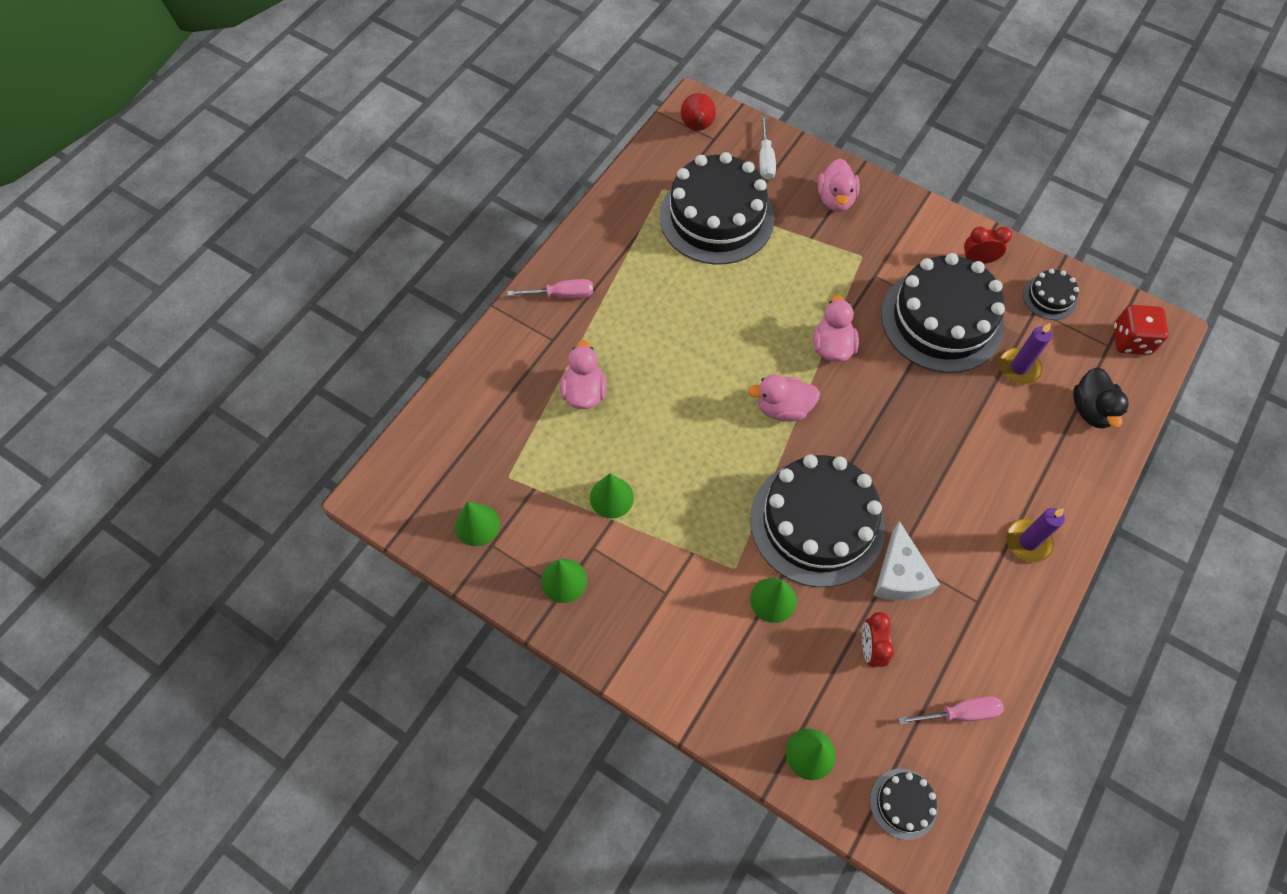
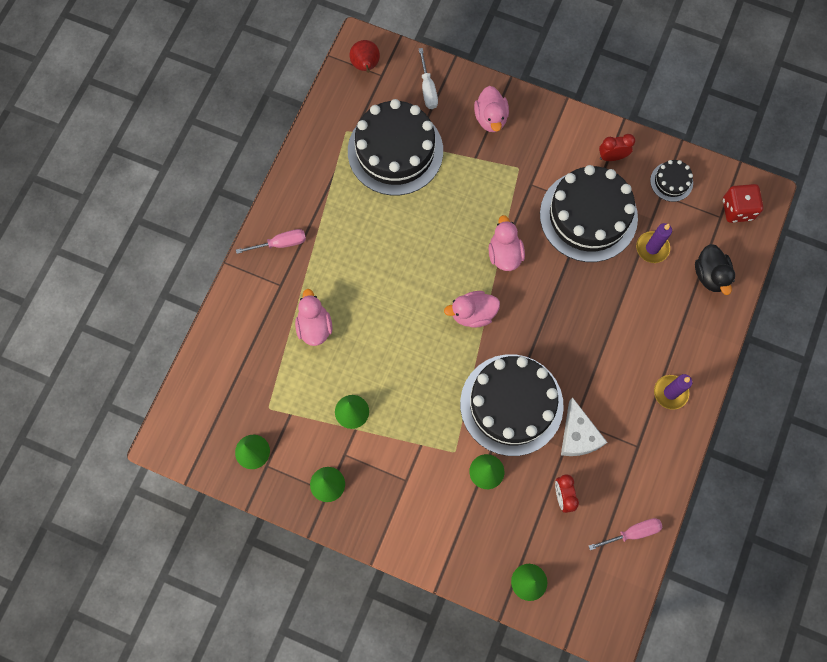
camera: 10 degrees left, 10 degrees up
(903, 803) = (599, 605): black cake -> none

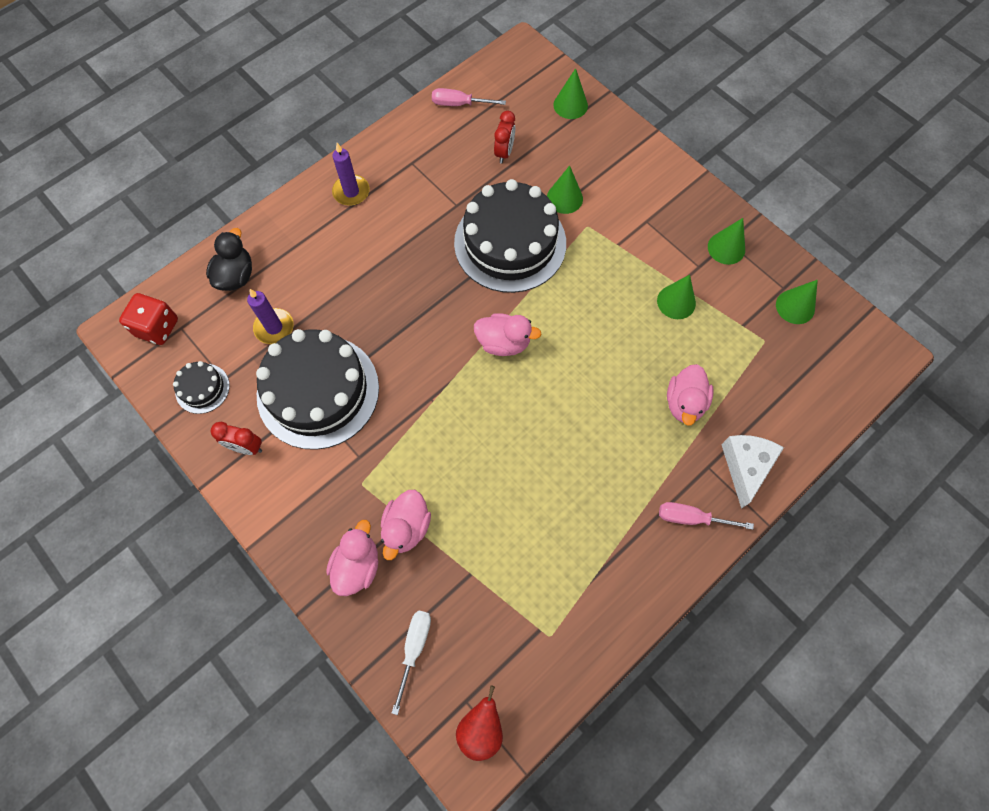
camera: 155 degrees left, 5 degrees down
(395, 151) = (499, 576): black cake -> none
(504, 254) = (435, 390): pink duck -> pink duck (406, 527)
(578, 435) = (461, 192): white cheese -> white cheese (745, 467)

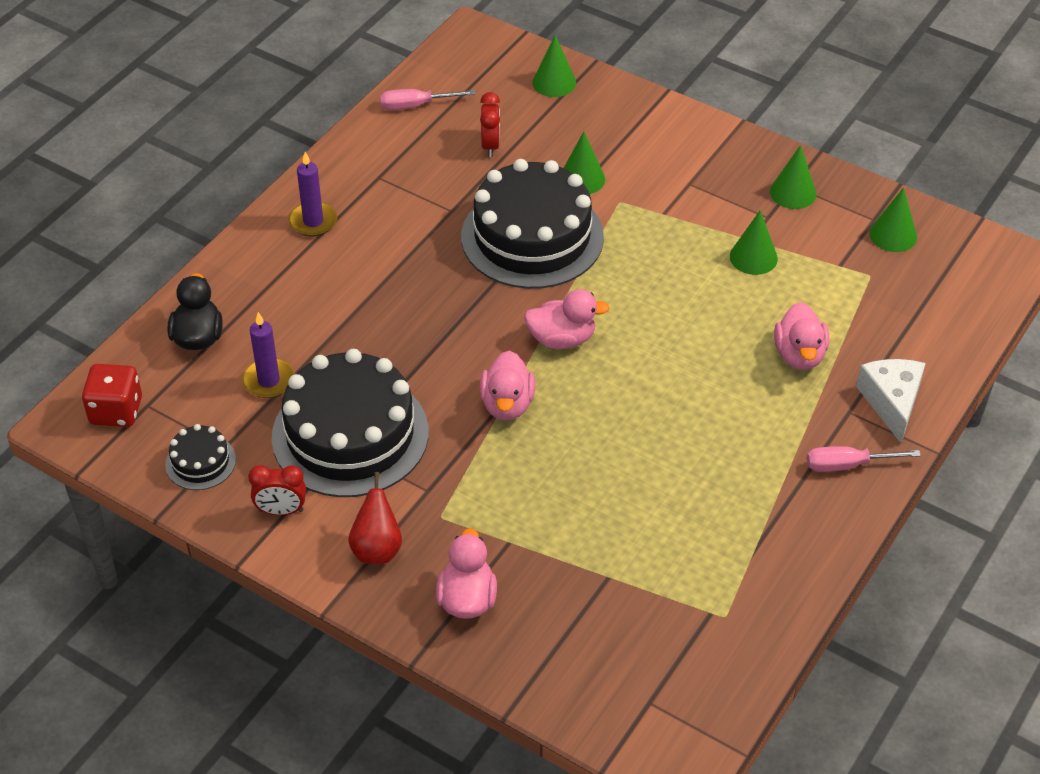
camera: 15 degrees left, 20 degrees down
(406, 527) = (513, 548): pink duck -> pink duck (507, 404)
(414, 648) = (568, 664): white screwdriver -> none
(481, 728) = (677, 723): red pear -> red pear (377, 549)

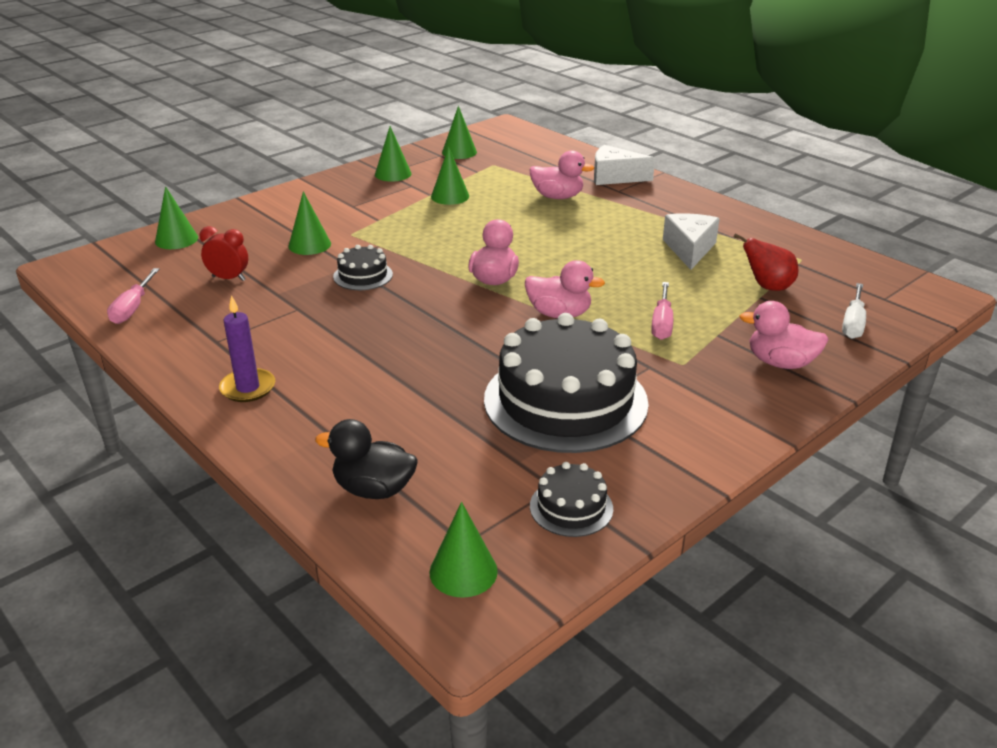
camera: 75 degrees left, 15 degrees down
(116, 411) = (463, 571): red dice -> green cone
(269, 381) = (468, 444): purple candle -> none
(281, 510) = (656, 456): red clock -> none
(377, 549) = (716, 403): red pear -> red pear (767, 287)
(532, 237) = (363, 275): black cake -> black cake, size x0.44
(574, 667) = (853, 323): none -> white screwdriver
(705, 500) = (689, 249): none -> white cheese
(846, 465) = (667, 199): pink screwdriver -> pink screwdriver (662, 324)

